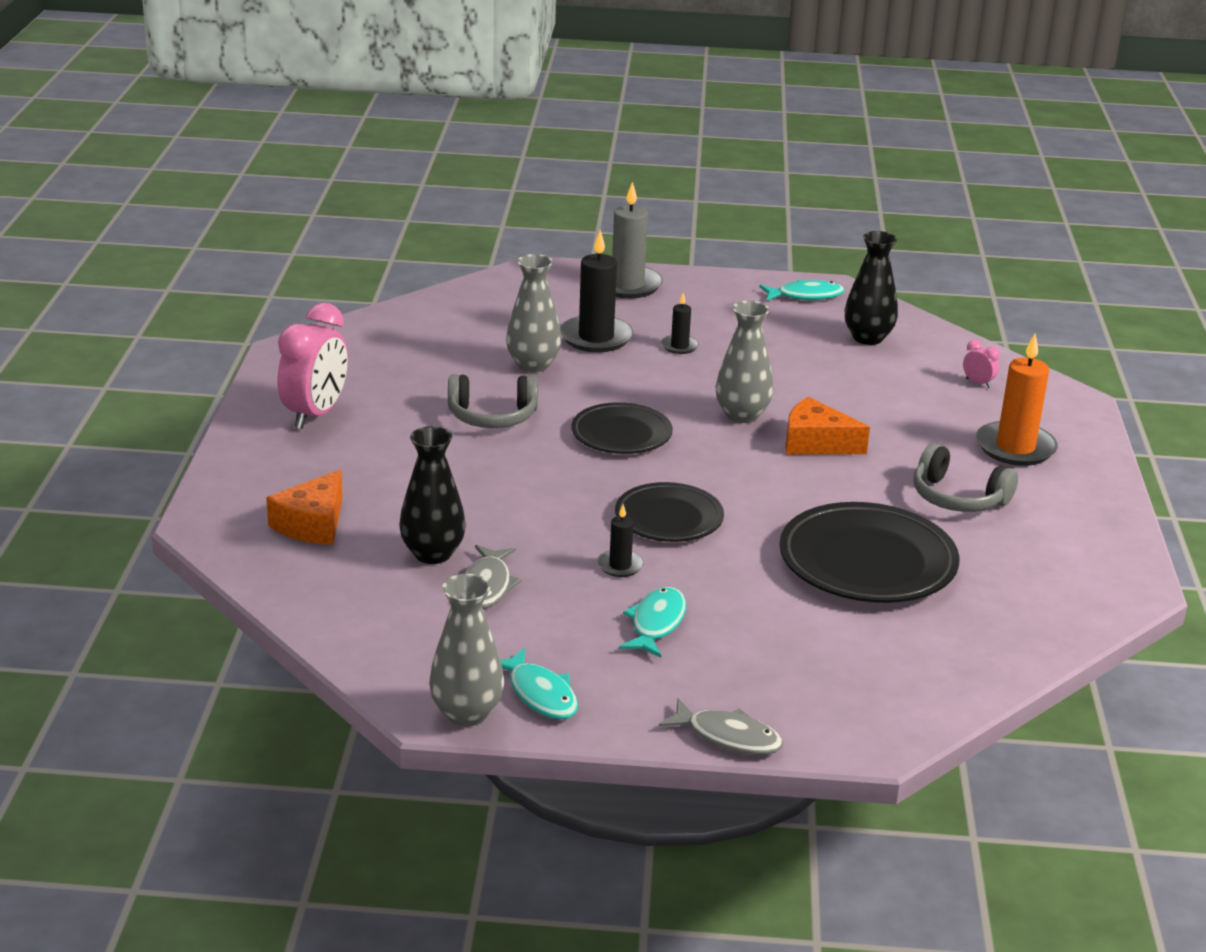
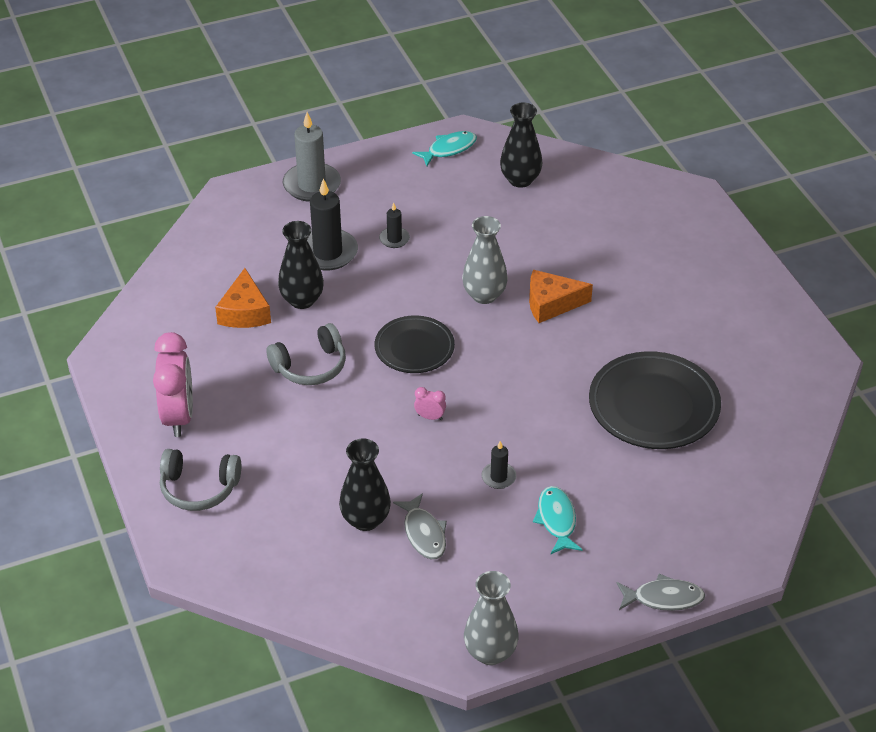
camera: 25 degrees left, 15 degrees up
(313, 524) = (260, 527): orange cheese -> orange cheese (245, 312)
(533, 365) = (302, 300): grey vase -> black vase
(540, 694) = (525, 615): turquoise fish -> none
(669, 518) = (501, 419): black plate -> none
(958, 498) = (674, 321): grey headphones -> grey headphones (199, 488)
(978, 383) = (622, 199): pink clock -> pink clock (430, 417)
(1015, 447) = (682, 256): orange candle -> none

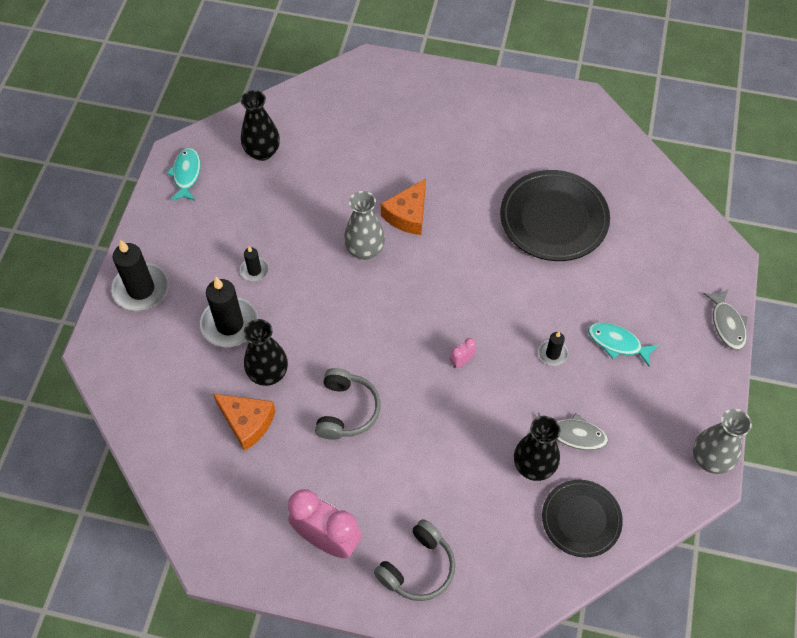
camera: 55 degrees left, 15 degrees up
(312, 185) = (141, 289): grey candle -> black candle
(414, 348) = (383, 328): black plate -> black plate (581, 519)
(664, 598) = (727, 324): grey fish -> grey fish turned 135 degrees clockwise

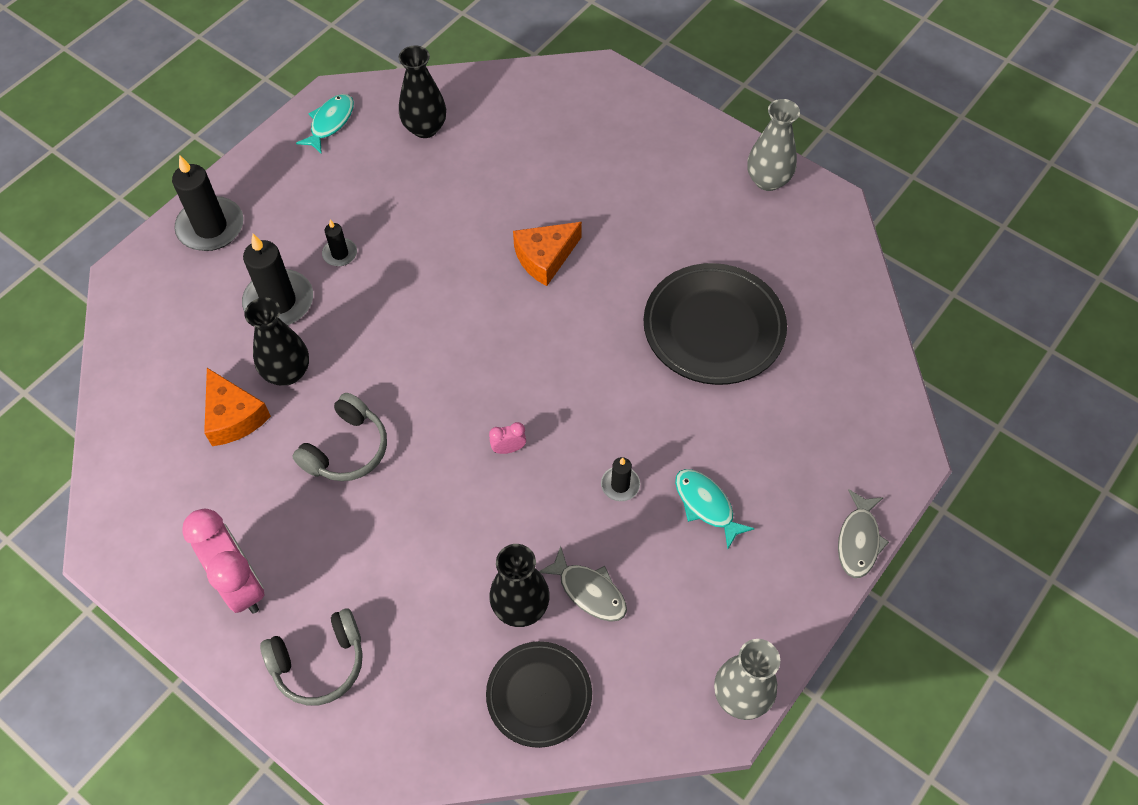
camera: 25 degrees right, 0 degrees up
(364, 250) = (473, 278): grey vase -> grey vase (767, 180)

